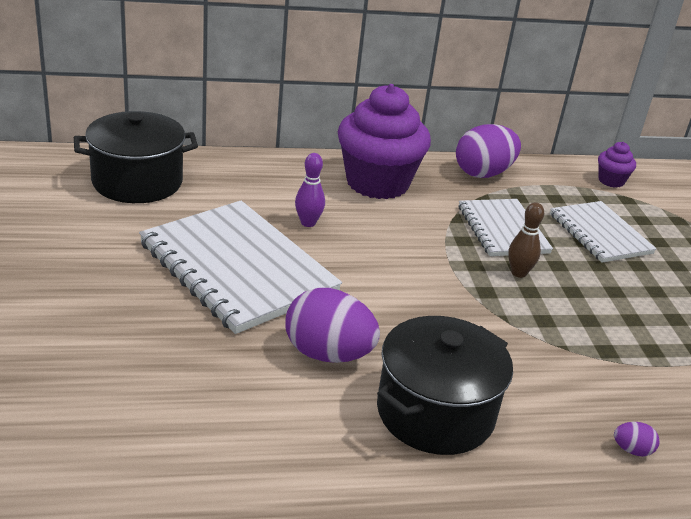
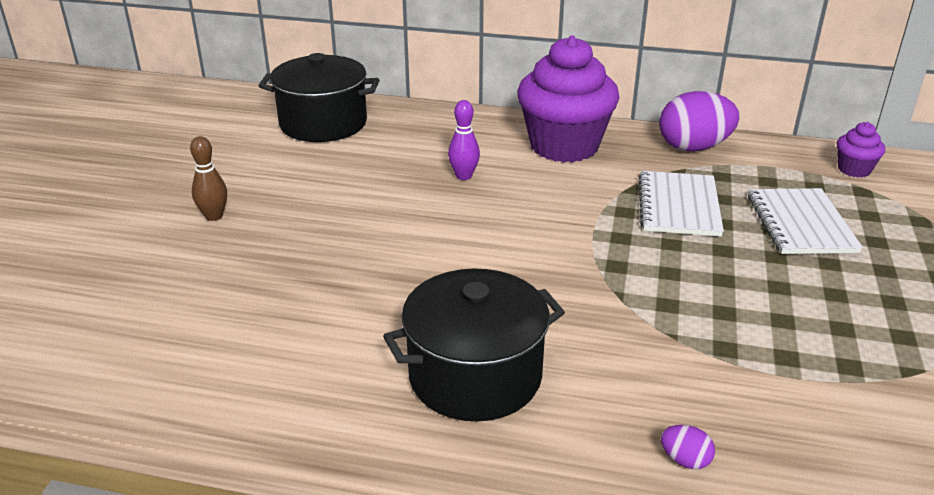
camera: 25 degrees right, 0 degrees up
(238, 268) = (365, 209): white notebook -> none
(328, 354) = (400, 300): purple egg -> none
(518, 273) = (668, 252): brown bowling pin -> brown bowling pin (214, 216)

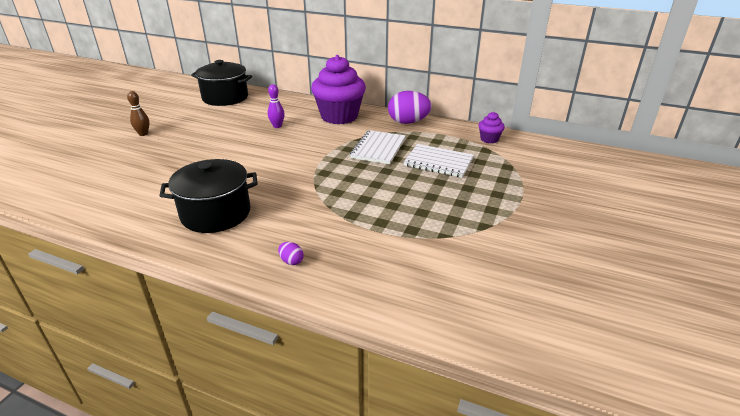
camera: 10 degrees right, 0 degrees up
(801, 224) = (438, 162): white notebook -> white notebook turned 75 degrees counterclockwise

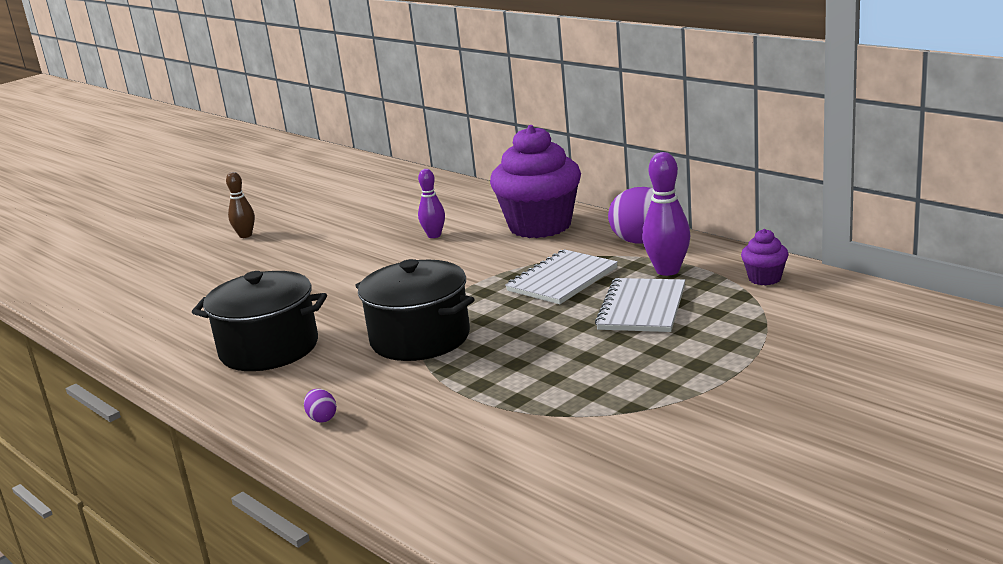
camera: 25 degrees right, 10 degrees down
(225, 98) = (389, 188): black pot -> black pot (420, 338)
(434, 138) = (667, 270): none -> purple bowling pin
(438, 162) = (642, 308): white notebook -> white notebook turned 60 degrees clockwise

